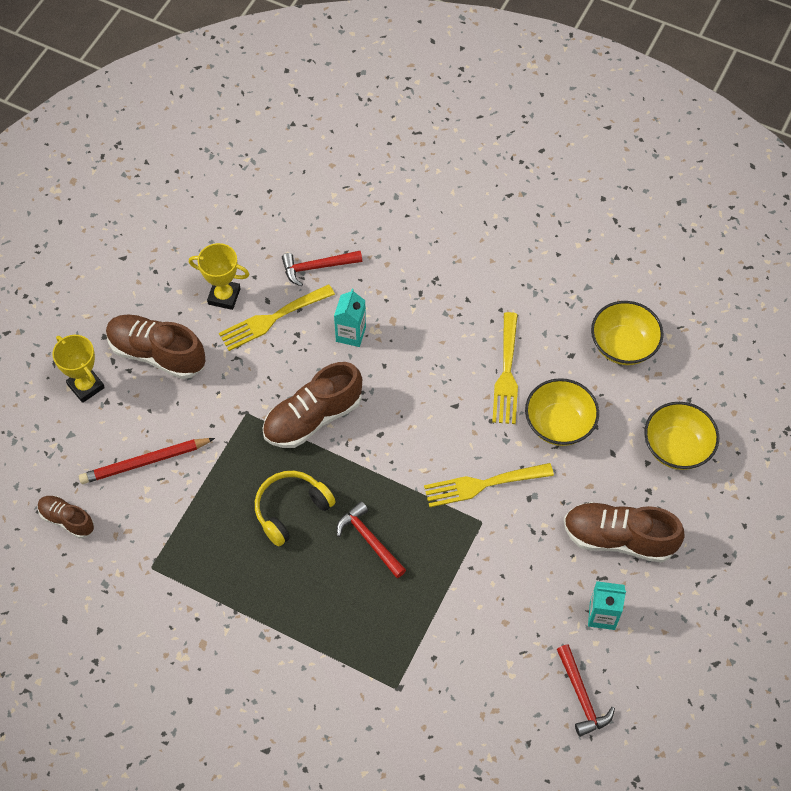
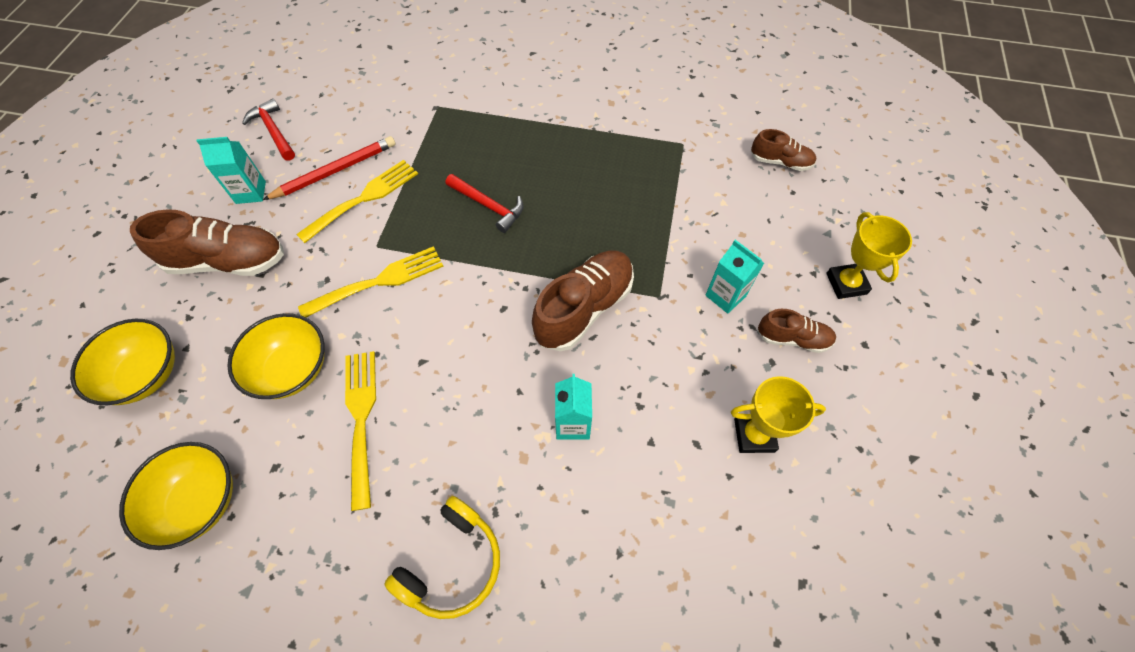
camera: 165 degrees right, 0 degrees up
(86, 386) = (846, 283): yellow trophy -> yellow trophy turned 45 degrees clockwise
(145, 462) = (739, 224): red pencil -> red pencil (335, 171)
(157, 354) = (792, 338): brown shoe -> brown shoe, size x0.57
(191, 400) = (725, 296): none -> turquoise carton
(272, 319) = (679, 418): yellow fork -> yellow fork (364, 198)
(291, 509) = (574, 215): yellow headphones -> yellow headphones (452, 563)
(317, 267) = (651, 515): red hammer -> none

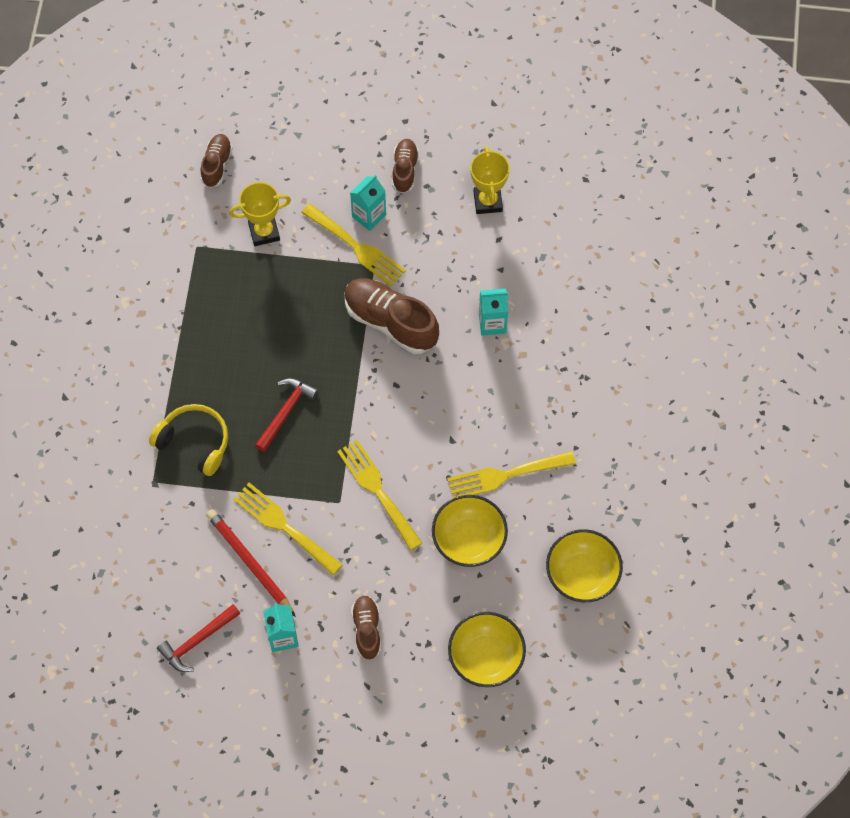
camera: 95 degrees left, 5 degrees up
(228, 261) = (367, 629): brown shoe -> brown shoe, size x0.57
(452, 563) = (601, 391): yellow headphones -> yellow headphones (194, 442)
(683, 281) = (356, 247): none -> yellow fork
(846, 283) = (349, 127): yellow trophy -> yellow trophy (264, 232)

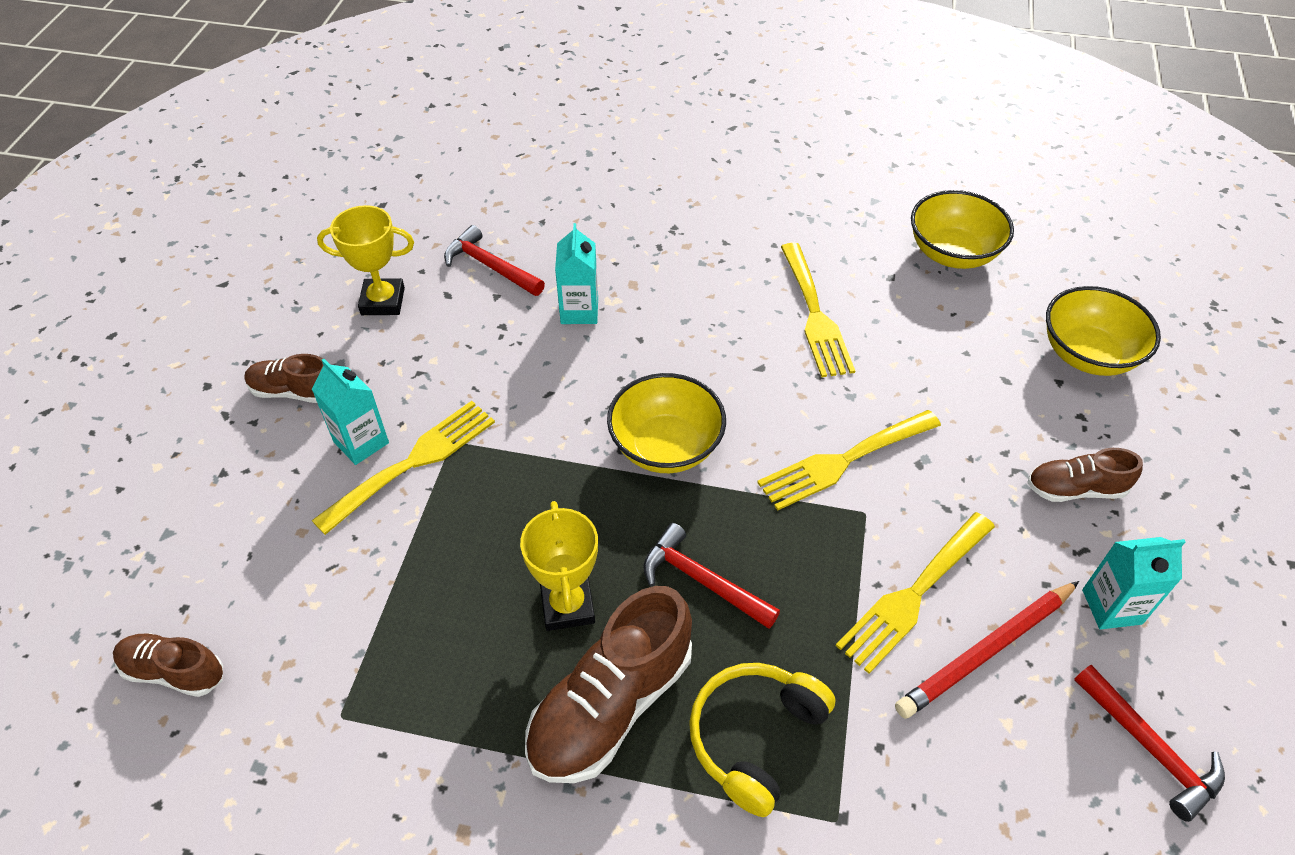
camera: 85 degrees left, 15 degrees down
(264, 232) = (344, 597): yellow trophy -> yellow trophy (567, 606)
(390, 322) = (557, 426): brown shoe -> brown shoe (611, 705)
(469, 540) = (915, 360): yellow bowl -> yellow bowl (665, 446)
(529, 261) = (490, 266): none -> red hammer

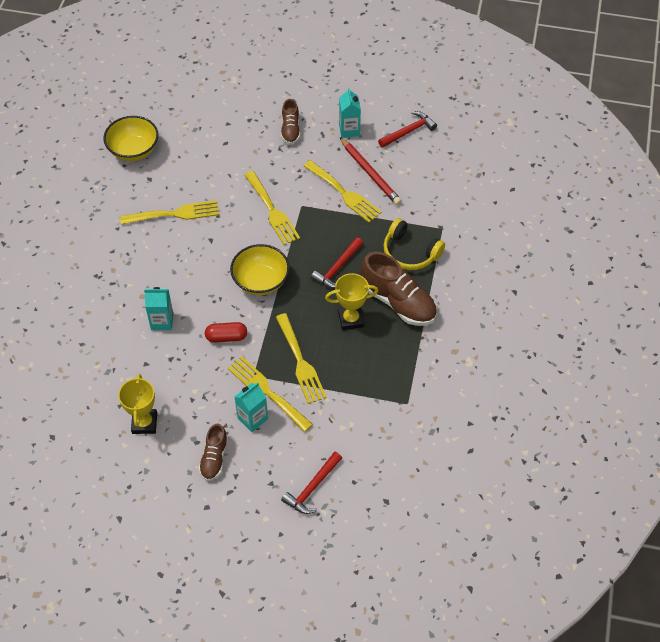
camera: 90 degrees left, 5 degrees up
(174, 671) = (388, 477): brown shoe -> none
(472, 515) = (300, 362): none -> yellow fork
(490, 266) = (119, 369): red hammer -> red hammer (312, 488)
(540, 399) = (226, 337): none -> red capsule
(1087, 354) = (211, 110): yellow bowl -> none

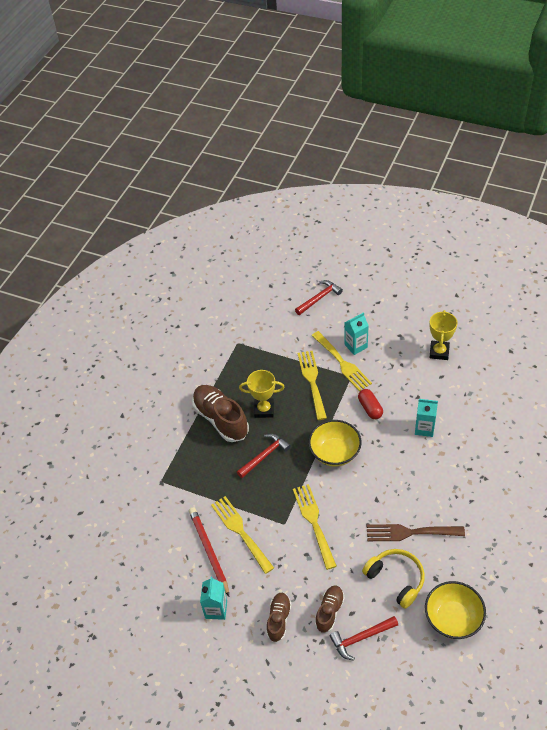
camera: 165 degrees left, 5 degrees down
(175, 214) = (410, 532): yellow fork -> brown fork
(214, 458) = (387, 323): brown shoe -> brown shoe (329, 611)
(226, 337) = (370, 408): red capsule -> red capsule turned 60 degrees clockwise
(408, 131) = (154, 597): red hammer -> red hammer (361, 638)
(410, 252) = (197, 462): yellow headphones -> yellow headphones (396, 579)

